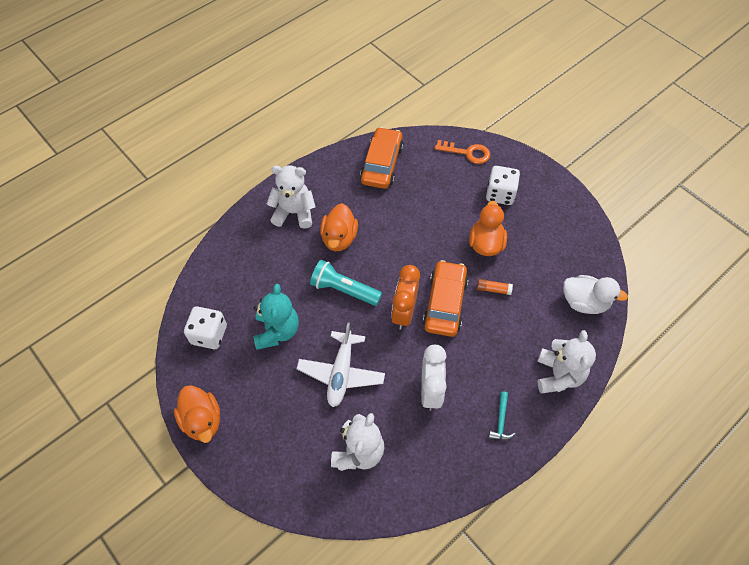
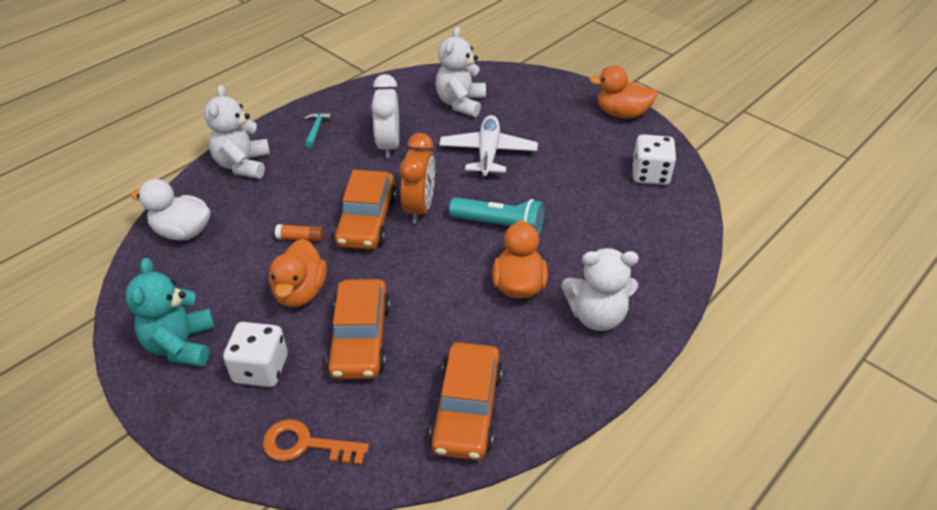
camera: 175 degrees right, 15 degrees down
(202, 420) = (621, 113): orange duck -> orange duck turned 45 degrees counterclockwise
(277, 331) = (571, 182): turquoise teddy bear -> turquoise teddy bear (181, 345)
(443, 209) = (360, 338): none -> orange car

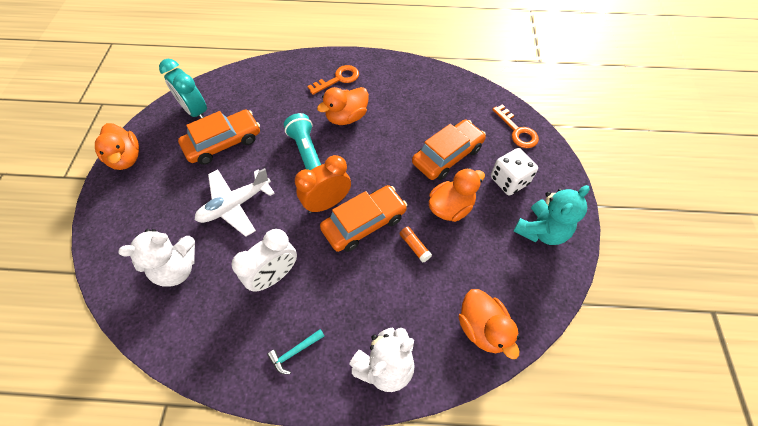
camera: 130 degrees left, 15 degrees up
(183, 232) = (482, 328): white duck -> orange duck
(466, 409) = (438, 92): orange car -> orange car (223, 143)
(596, 316) = (338, 79): white teddy bear -> orange key
(650, 174) = (195, 111): white dice -> turquoise clock

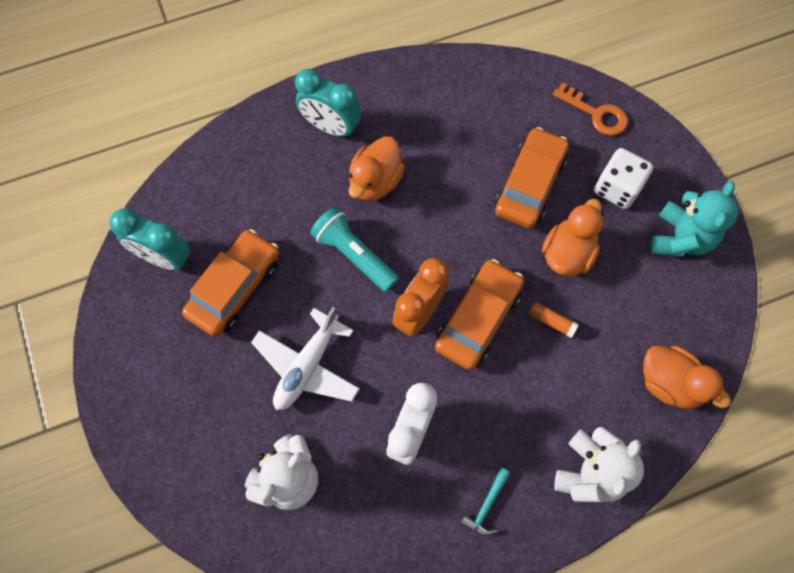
camera: 25 degrees left, 10 degrees up
(126, 158) = (116, 367): orange duck -> none
(338, 79) = (331, 127): orange key -> turquoise clock

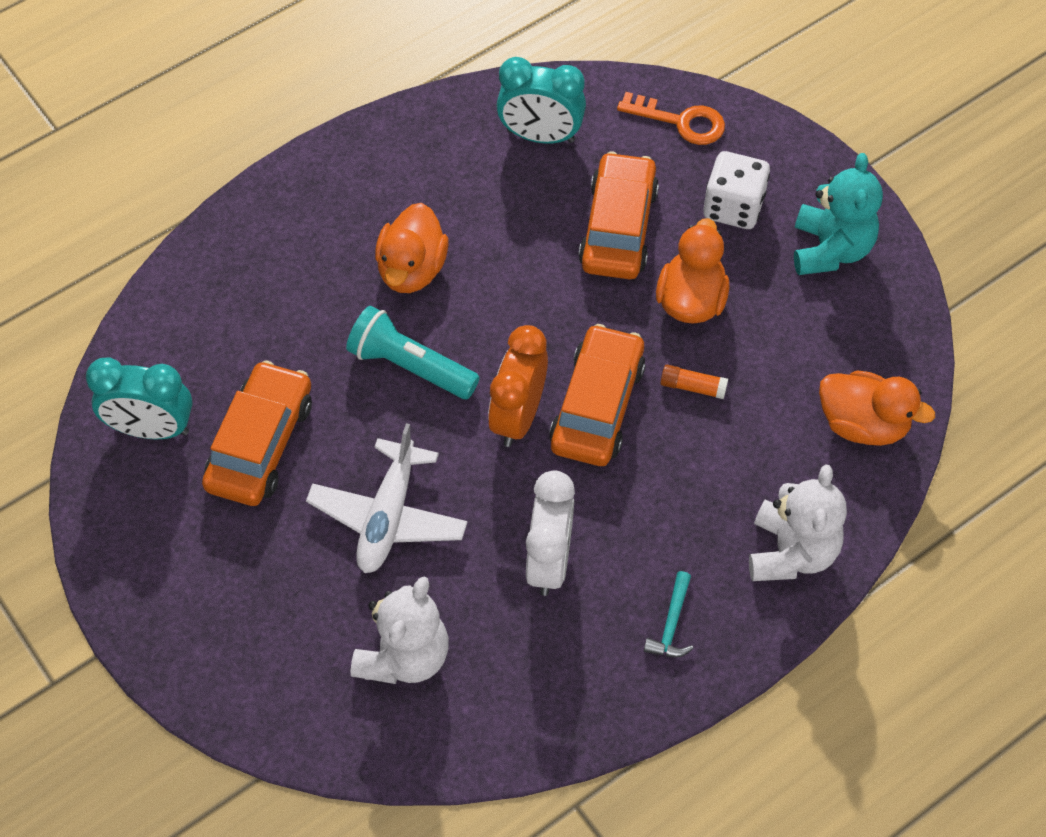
camera: 15 degrees left, 10 degrees down
(331, 127) = (331, 214): turquoise clock -> turquoise clock (540, 136)

